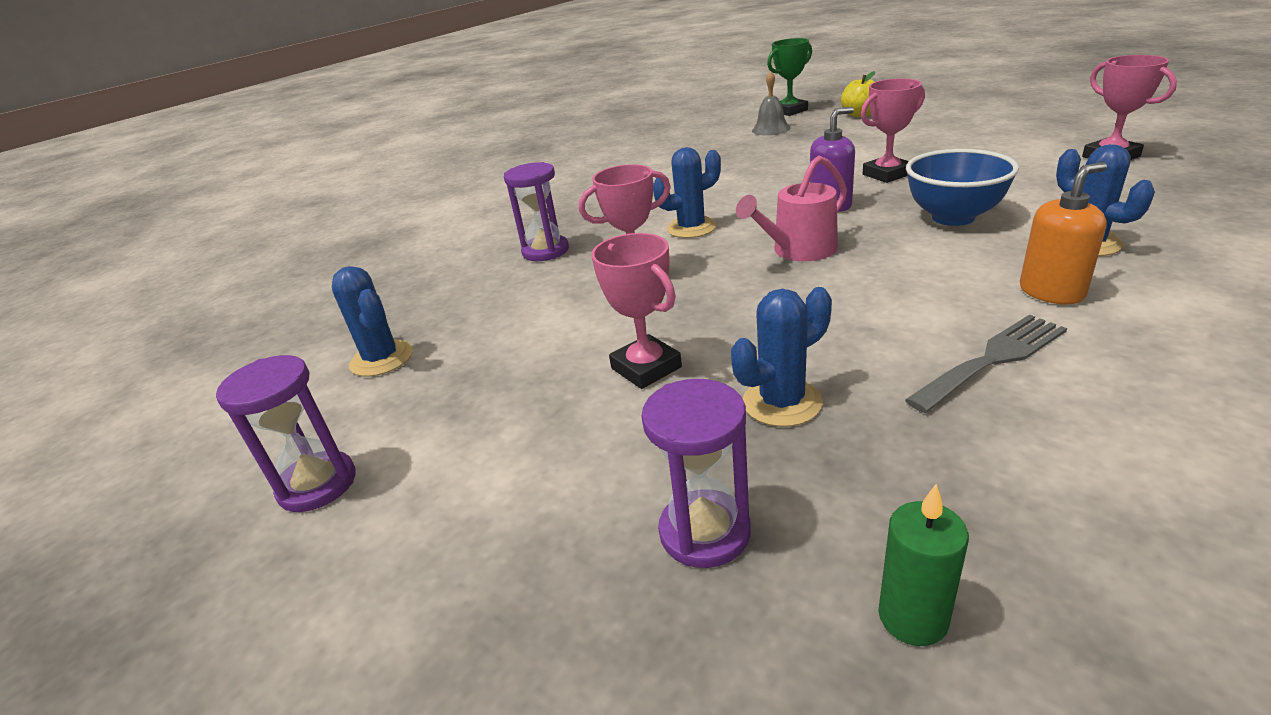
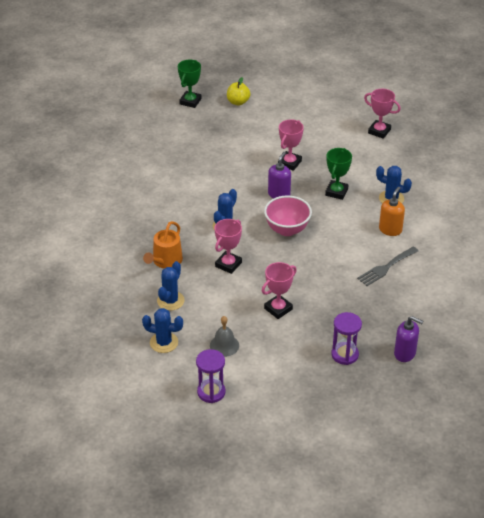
camera: 40 degrees left, 10 degrees up
(545, 251) = (165, 261): purple hourglass -> orange watering can
(646, 368) = (278, 309): pink trophy -> pink trophy turned 60 degrees counterclockwise
(771, 129) = (195, 125): grey bell -> grey bell (224, 345)
(782, 402) = (334, 306): blue cactus -> blue cactus (170, 301)
(799, 250) = (287, 230): pink watering can -> pink bowl
(912, 618) = (405, 353): green candle -> purple soap dispenser
(953, 217) = (336, 192): blue bowl -> green trophy
(992, 359) = (386, 267): grey fork -> grey fork turned 150 degrees counterclockwise

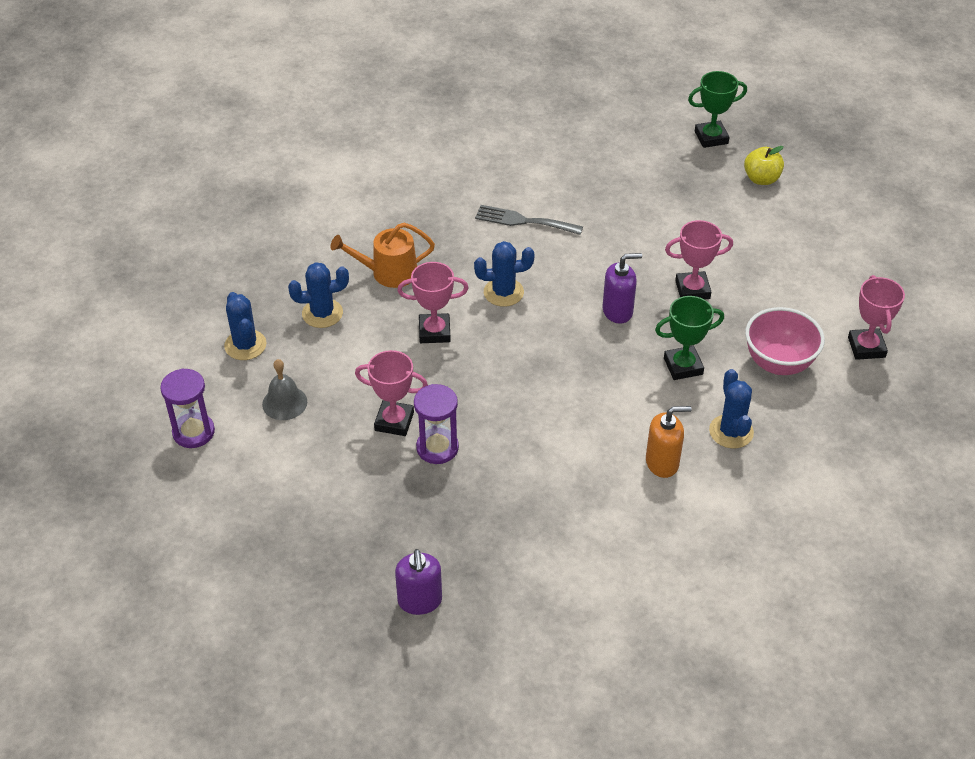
camera: 55 degrees right, 5 degrees up
(287, 230) = (555, 354): pink bowl -> pink bowl (778, 363)
(344, 354) = (364, 534): purple hourglass -> purple hourglass (437, 448)
(386, 267) = (577, 496): grey fork -> grey fork (523, 221)

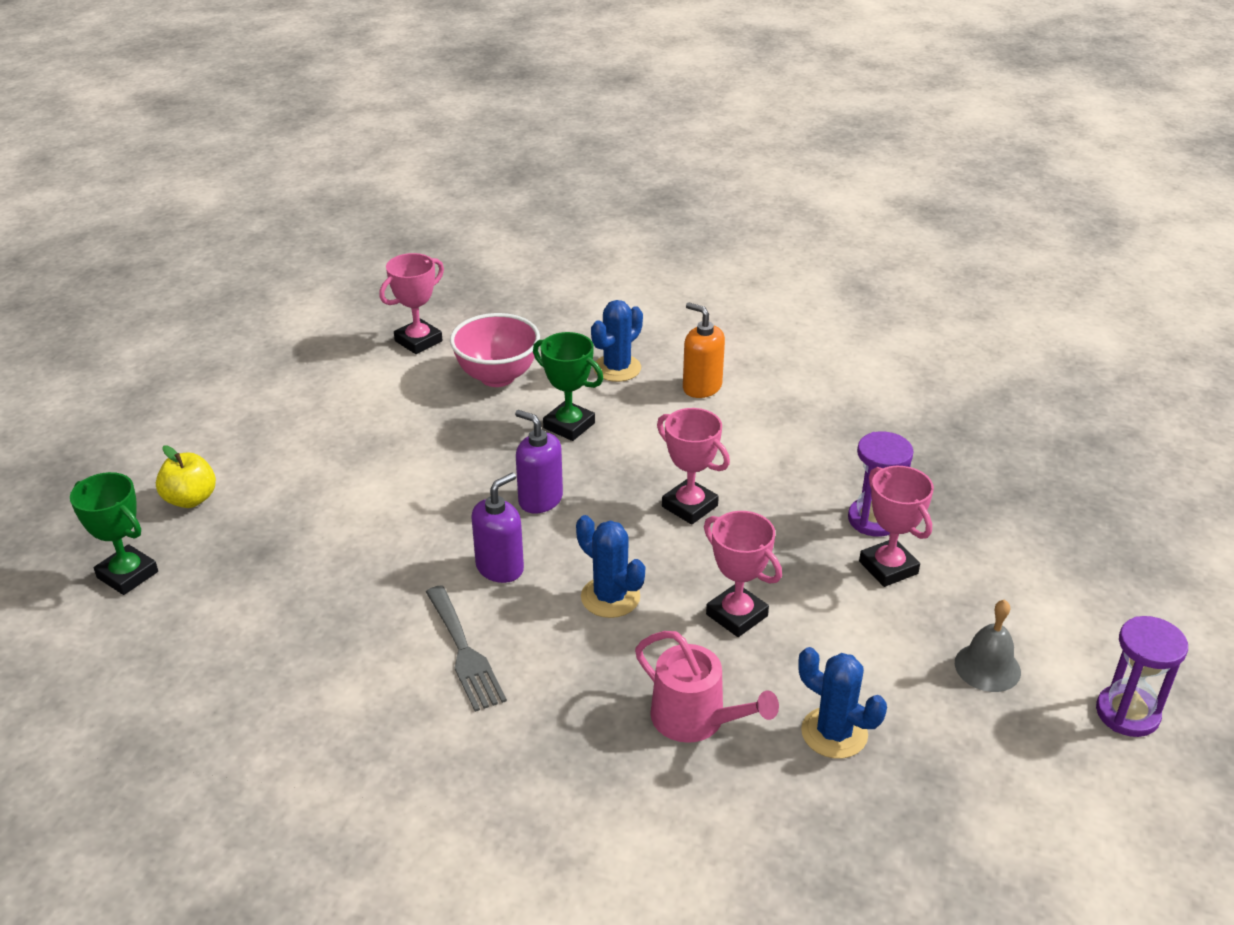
camera: 130 degrees left, 10 degrees down
(245, 345) = (971, 768): blue cactus -> none
(388, 272) = (695, 719): orange watering can -> pink watering can
(420, 601) = (1023, 439): purple soap dispenser -> purple soap dispenser (500, 567)
(692, 290) = (448, 466): pink trophy -> pink trophy (689, 506)

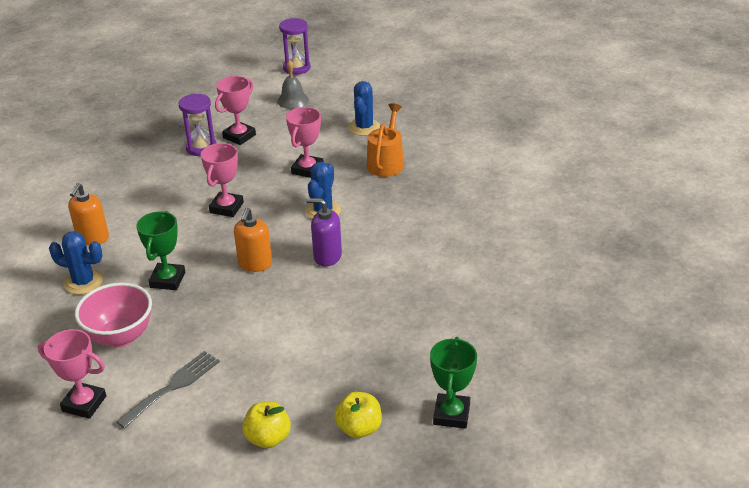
camera: 115 degrees left, 0 degrees up
(249, 436) = (268, 438): none -> yellow apple
(464, 652) = (401, 243): grey fork -> grey fork (173, 386)
(540, 499) = (255, 264): purple soap dispenser -> orange soap dispenser
(695, 719) = (386, 162): pink watering can -> orange watering can

